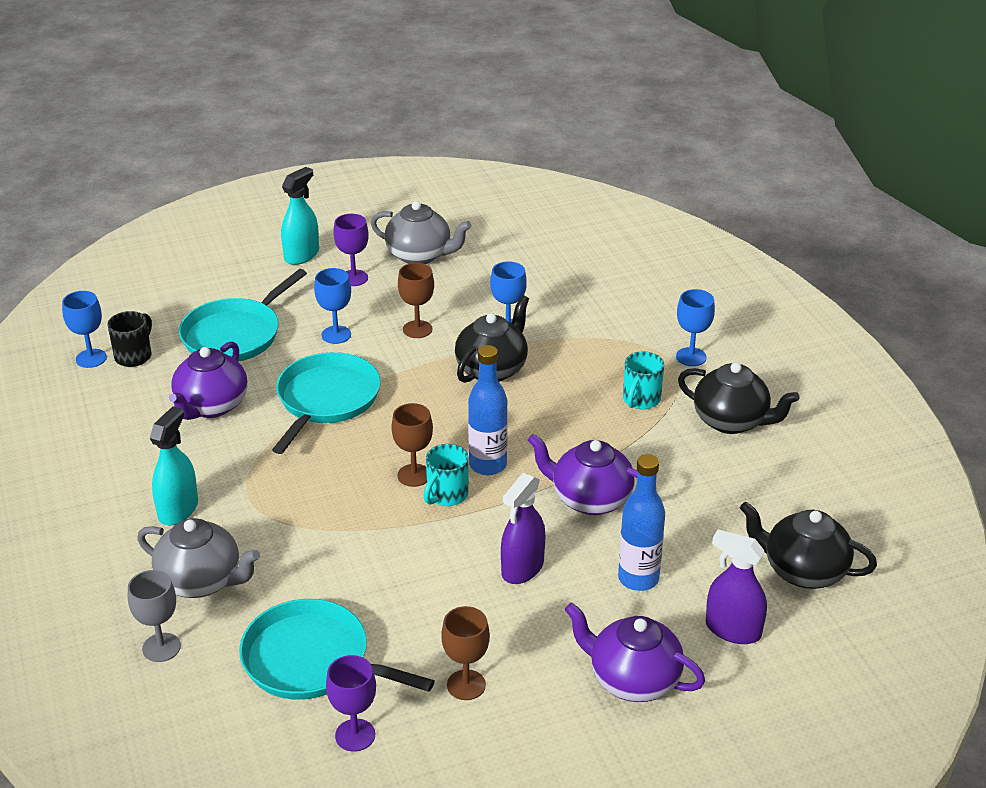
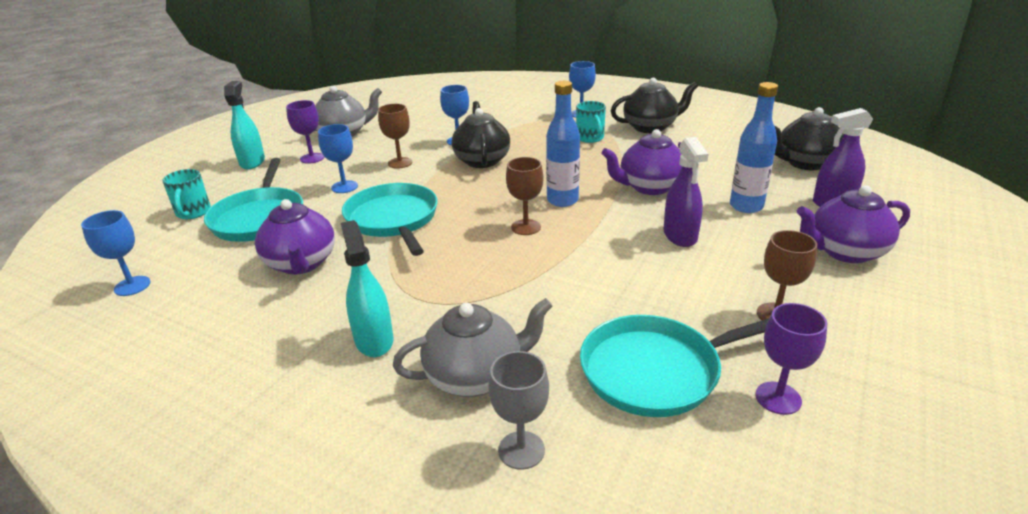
camera: 40 degrees left, 5 degrees down
(134, 356) = (178, 266): black mug -> none
(446, 495) = (565, 226): turquoise mug -> turquoise mug (193, 213)

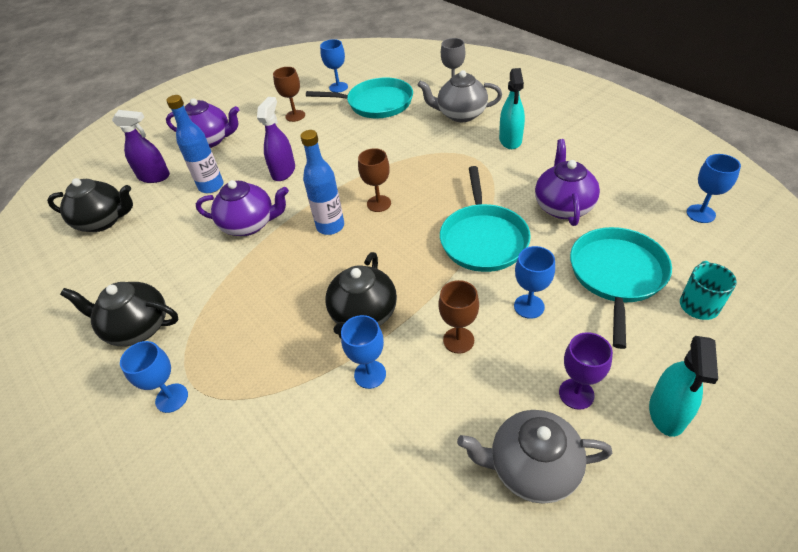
camera: 155 degrees left, 15 degrees up
(590, 138) = (220, 325): turquoise mug -> none
(778, 398) = (338, 87): purple goblet -> blue goblet

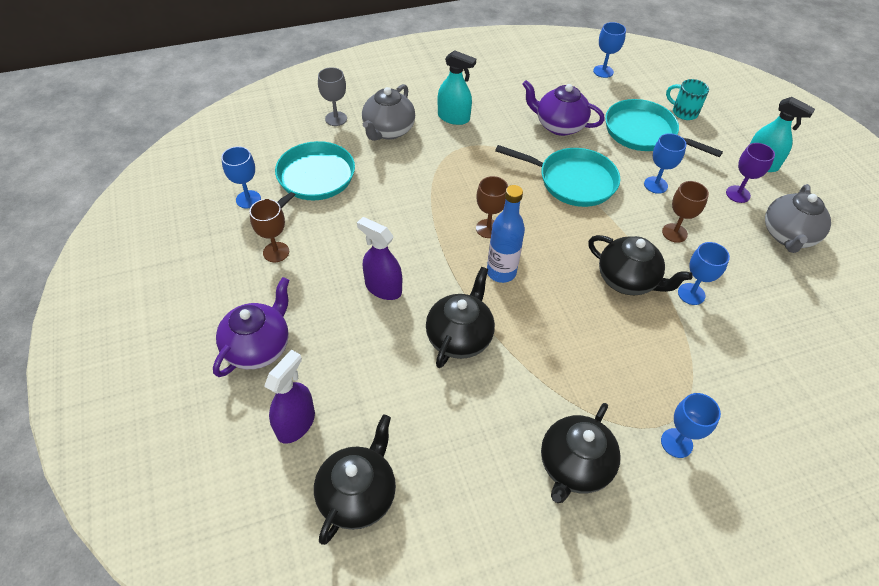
camera: 75 degrees left, 5 degrees up
(211, 186) = (363, 362): blue bottle -> none
(249, 224) = (459, 337): purple teapot -> black teapot

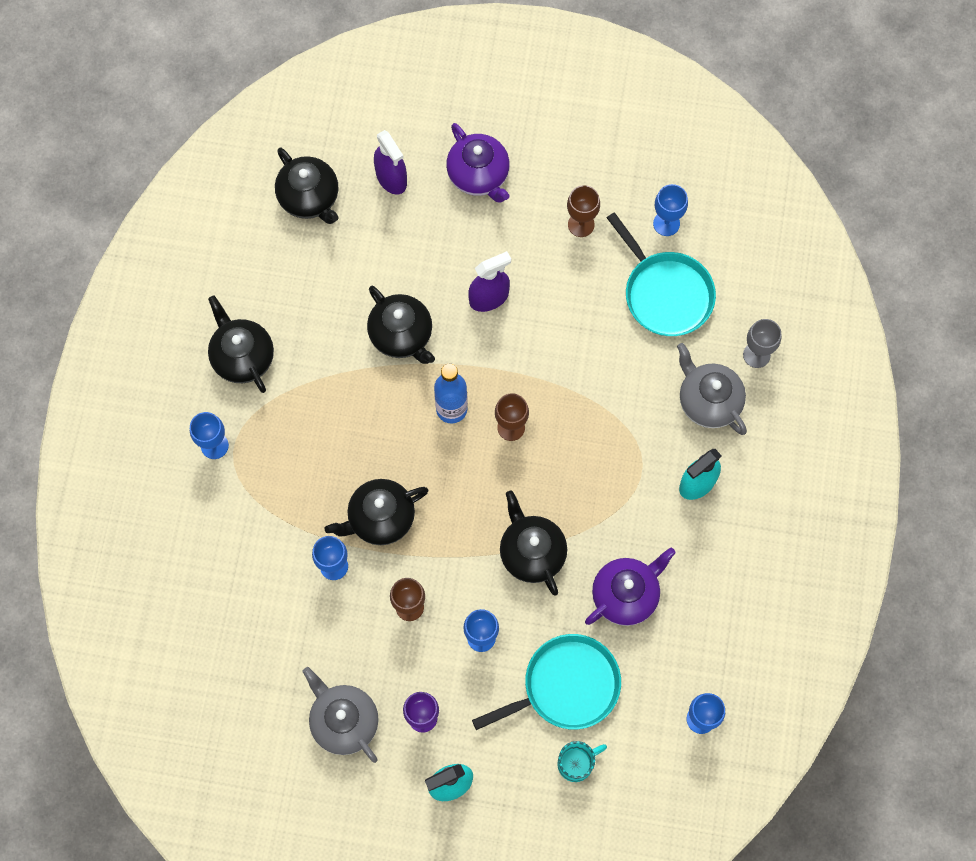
camera: 120 degrees right, 20 degrees up
(573, 181) = (532, 553): turquoise pan -> black teapot

